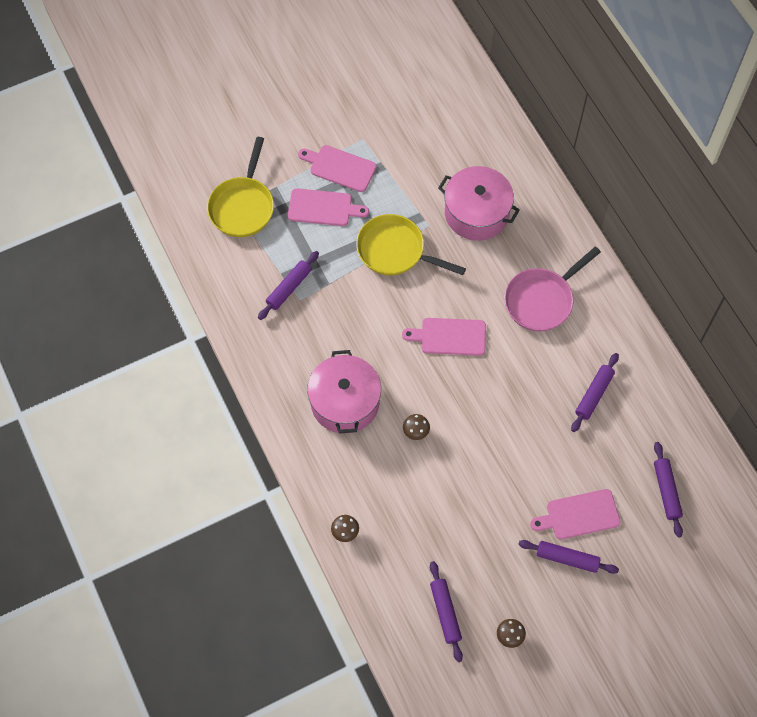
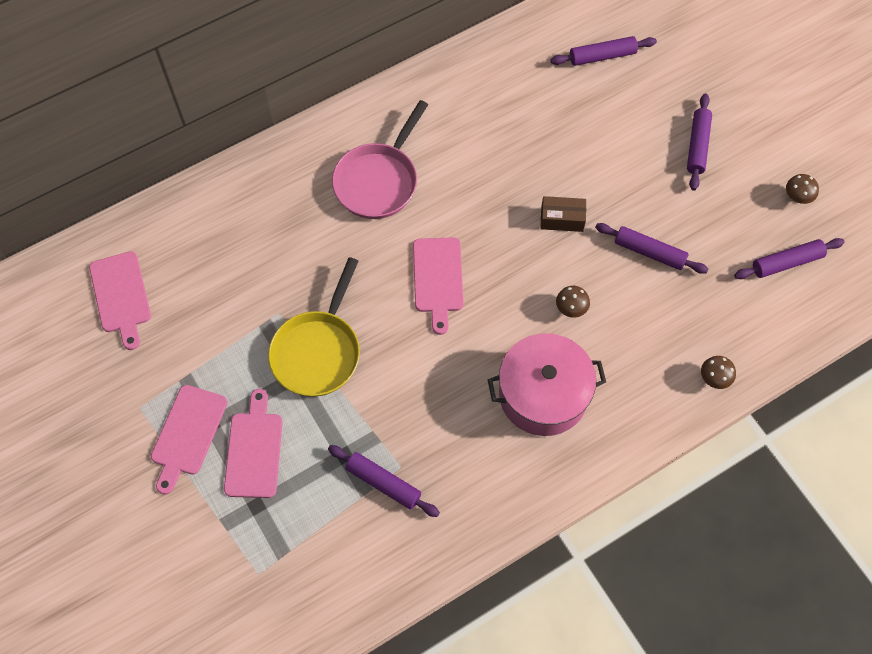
camera: 95 degrees left, 0 degrees up
(242, 206) = (254, 564): yellow pan -> none
(476, 213) = (258, 258): pink pot -> none
(498, 435) = (562, 219): none -> brown box
(541, 300) = (378, 181): pink pan -> pink pan turned 75 degrees clockwise
(579, 515) = (645, 136): pink cutting board -> pink cutting board (121, 296)
(594, 395) = (497, 124): purple rolling pin -> purple rolling pin (649, 252)

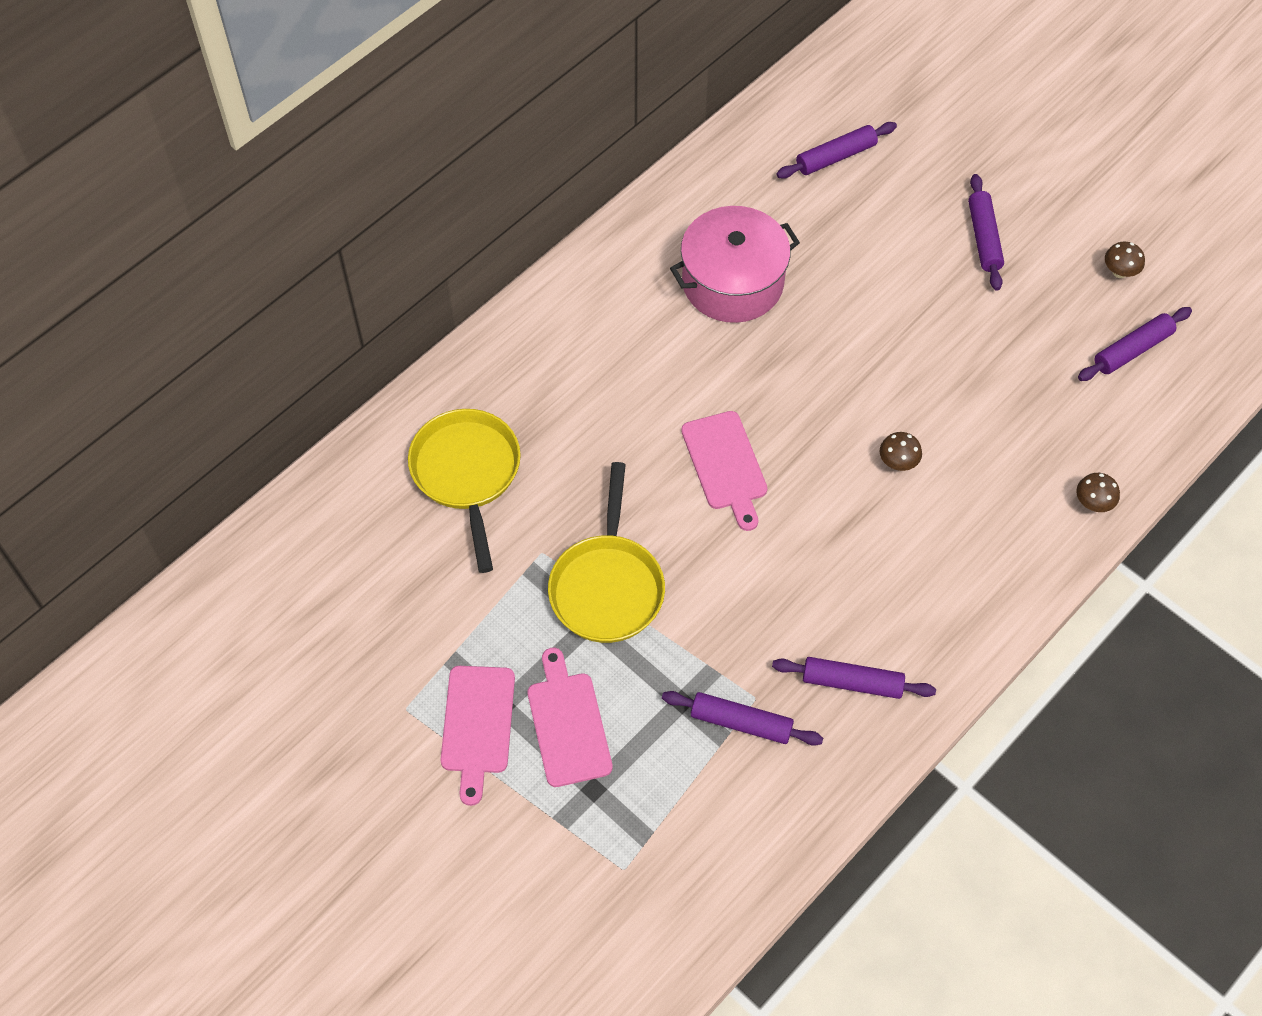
camera: 15 degrees left, 5 degrees down
(121, 296) = (334, 579): pink cutting board -> none
(243, 239) = (467, 474): none -> yellow pan
(378, 181) = (612, 365): pink pan -> none
(543, 394) = (898, 571): pink pot -> pink pot (732, 282)
(562, 219) = (852, 360): brown box -> none
(649, 252) = (968, 375): purple rolling pin -> purple rolling pin (852, 682)

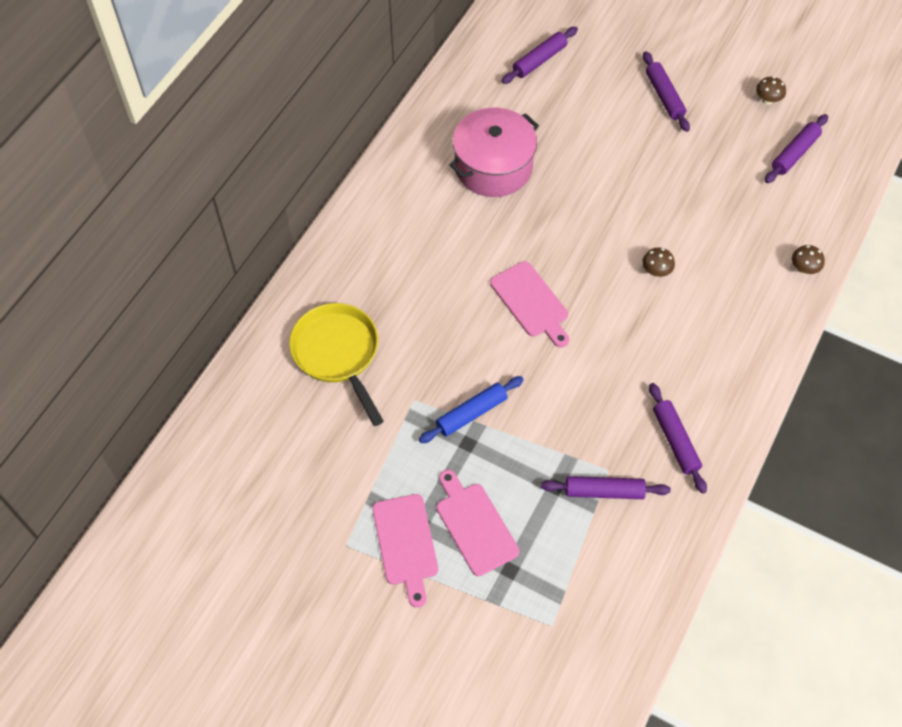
camera: 15 degrees left, 0 degrees up
(607, 586) = (471, 413): yellow pan -> blue rolling pin
(852, 682) = (675, 441): purple rolling pin -> purple rolling pin turned 75 degrees clockwise

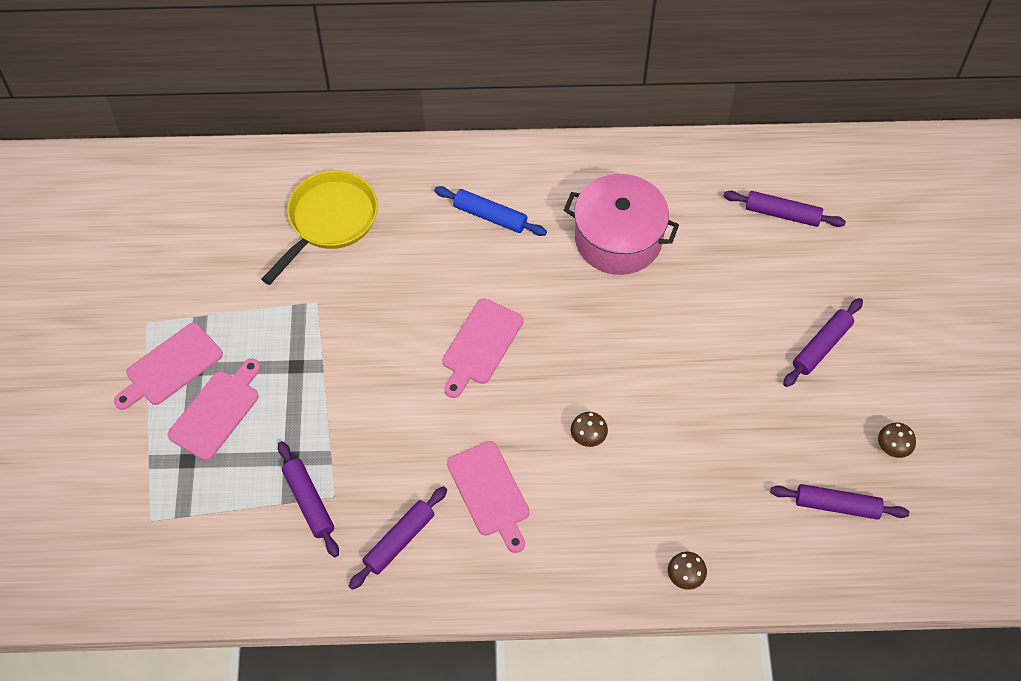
camera: 60 degrees right, 0 degrees up
(471, 413) = (329, 354): blue rolling pin -> blue rolling pin (490, 216)
(667, 358) = (490, 493): none -> pink cutting board

